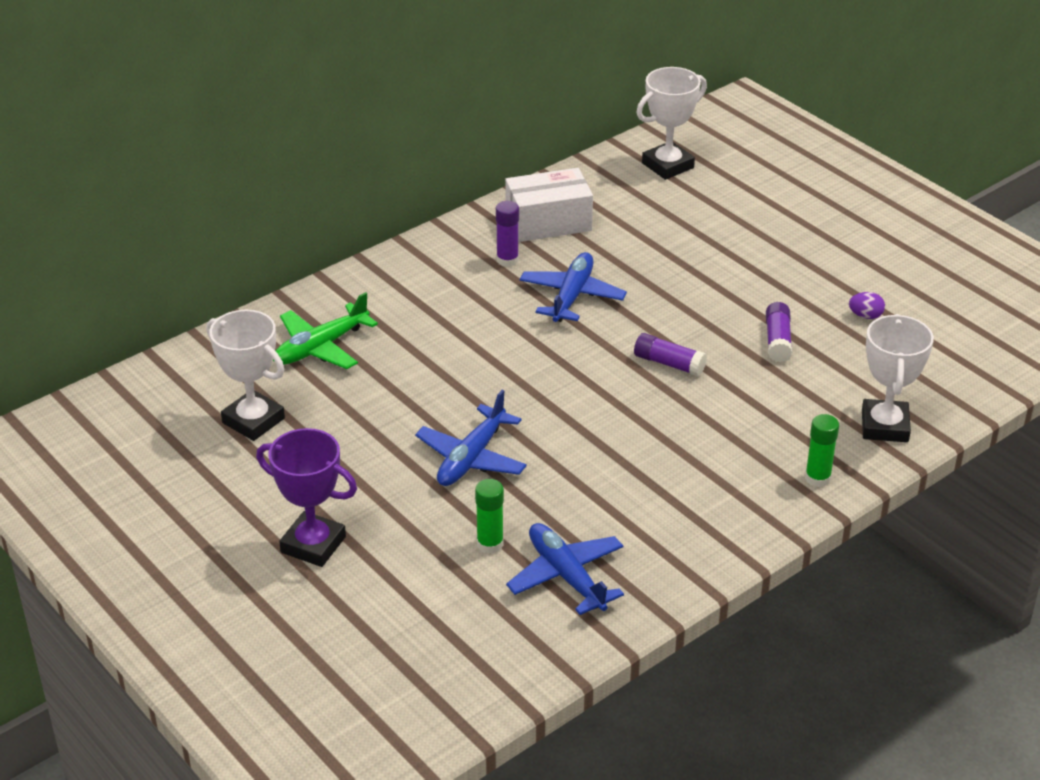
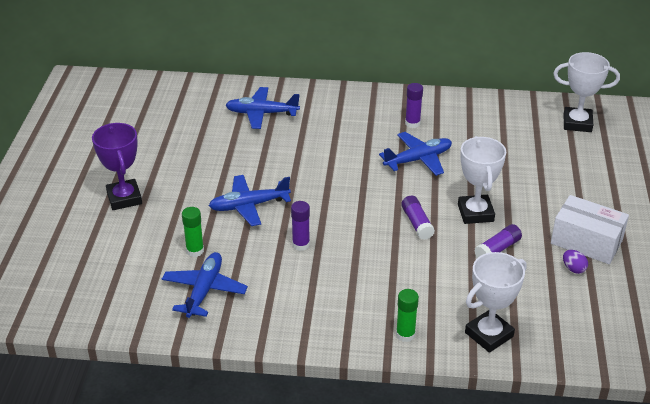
camera: 45 degrees right, 0 degrees up
(253, 420) = (184, 128): white trophy -> white trophy (475, 213)
(320, 347) = (261, 113): green plane -> blue plane
(548, 222) = (463, 116): white box -> white box (586, 242)
(590, 461) = (301, 244): none -> purple glue stick

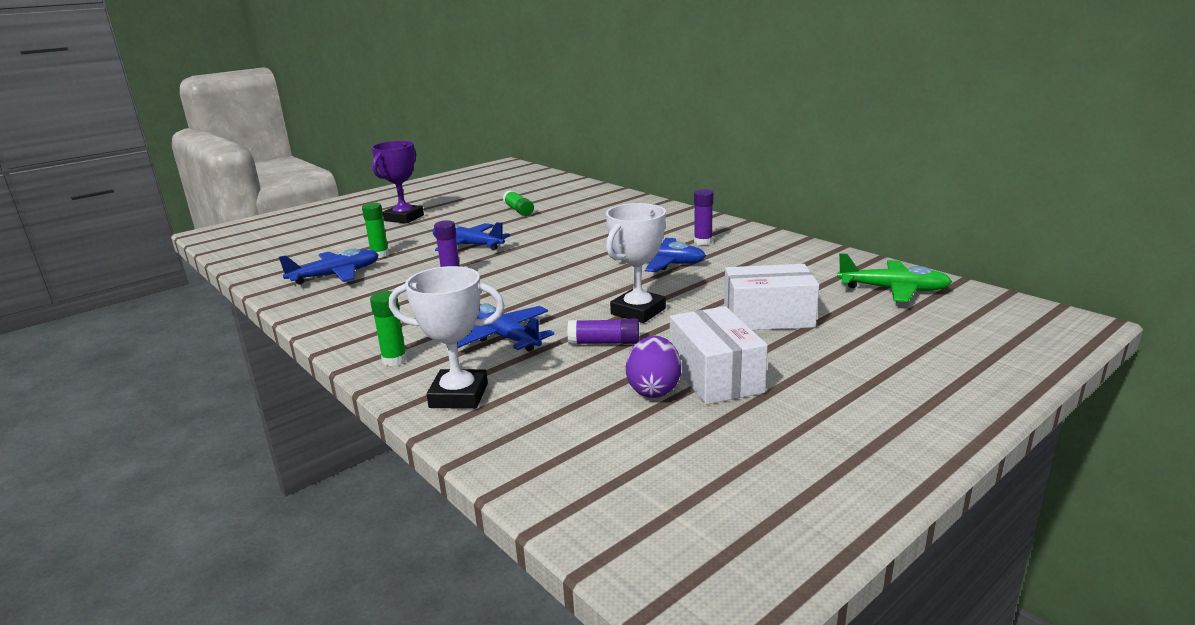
camera: 45 degrees right, 15 degrees down
(213, 144) = (518, 210): none -> green glue stick
(261, 113) = (588, 205): blue plane -> blue plane (503, 337)
(417, 223) = (569, 298): purple glue stick -> none
(549, 181) = (768, 317): none -> white box
(573, 269) = (654, 389): purple egg -> purple egg, size x1.74
(577, 123) = (893, 290): white trophy -> green plane

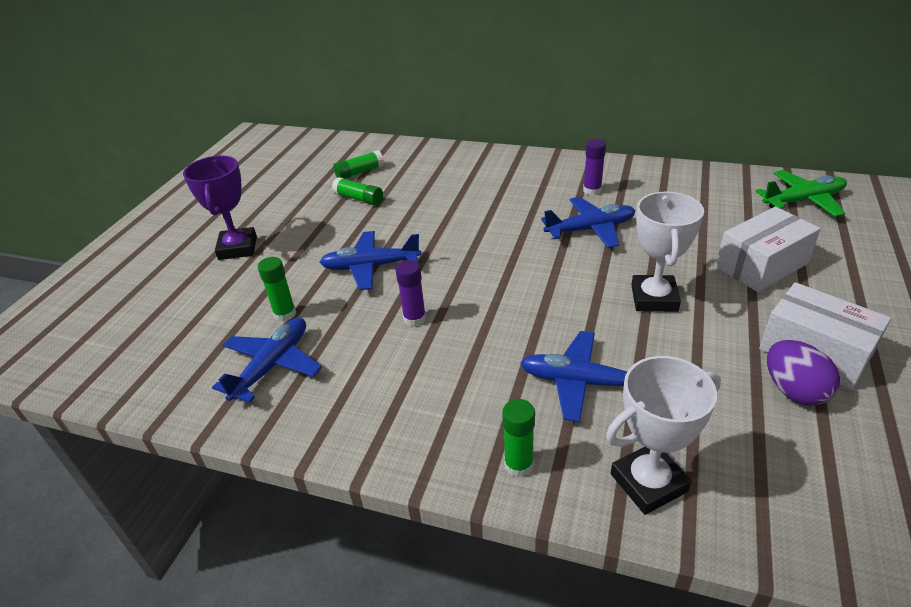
camera: 30 degrees left, 15 degrees up
(543, 197) = (359, 172): none -> green glue stick
(604, 342) = (679, 350): purple glue stick -> none

